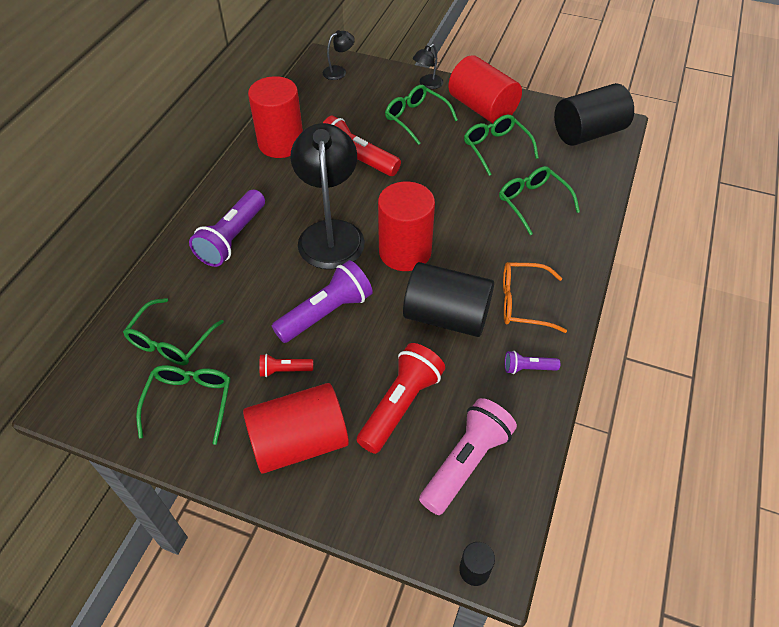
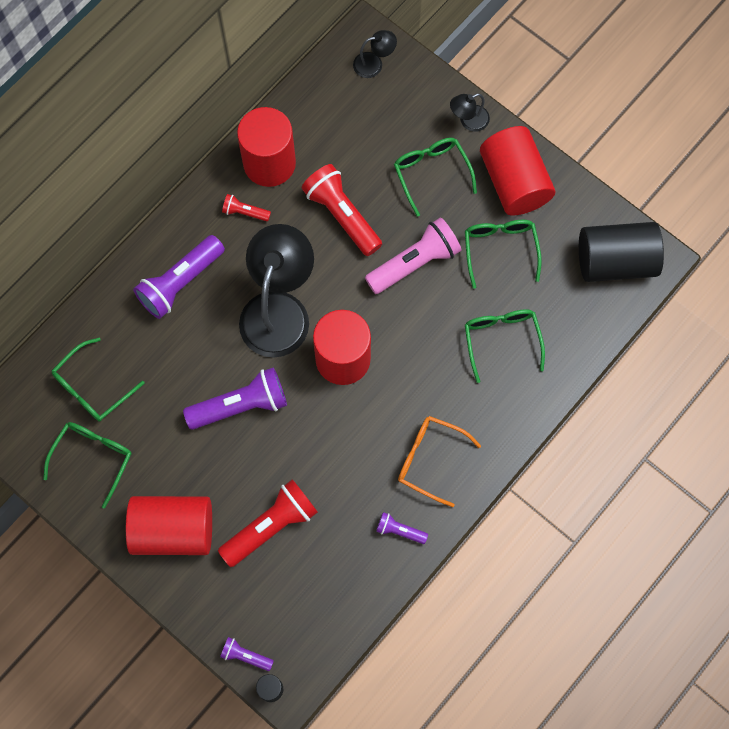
camera: 20 degrees right, 20 degrees up
(284, 370) = (183, 455): red flashlight -> red flashlight (245, 212)
(430, 543) = (245, 656): none -> purple flashlight
(446, 316) = (350, 449): black cylinder -> none
(466, 462) = (303, 599): pink flashlight -> pink flashlight (414, 263)

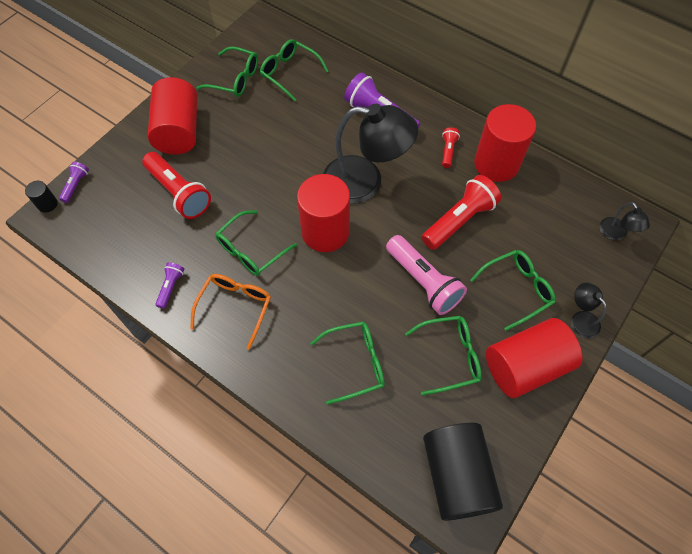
camera: 85 degrees right, 10 degrees down
(241, 405) = (280, 163): purple flashlight -> none
(359, 441) = (251, 250): none -> green glasses

